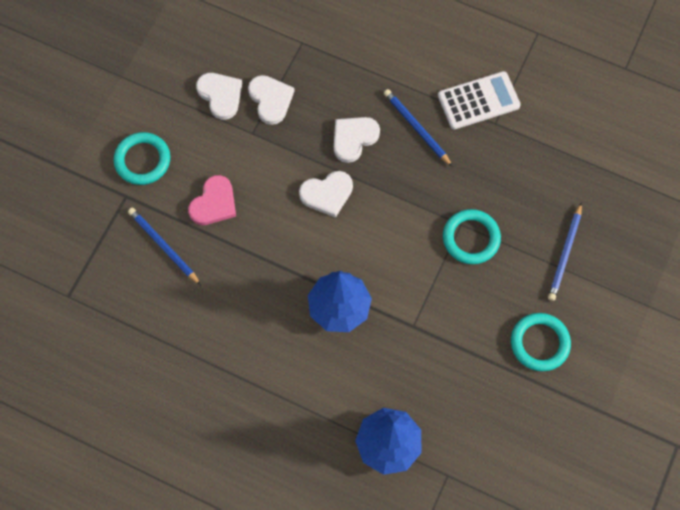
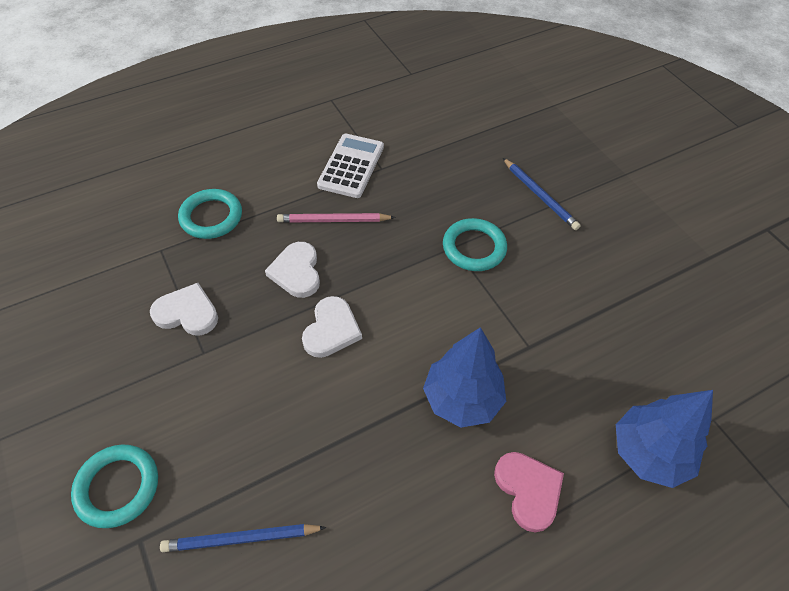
camera: 55 degrees left, 15 degrees down
(214, 203) = (242, 443): pink heart -> pink heart (528, 490)
(220, 95) = (133, 354): white heart -> none
(416, 128) = (334, 221): blue pencil -> pink pencil
(539, 343) = (613, 261): turquoise ring -> turquoise ring (211, 217)

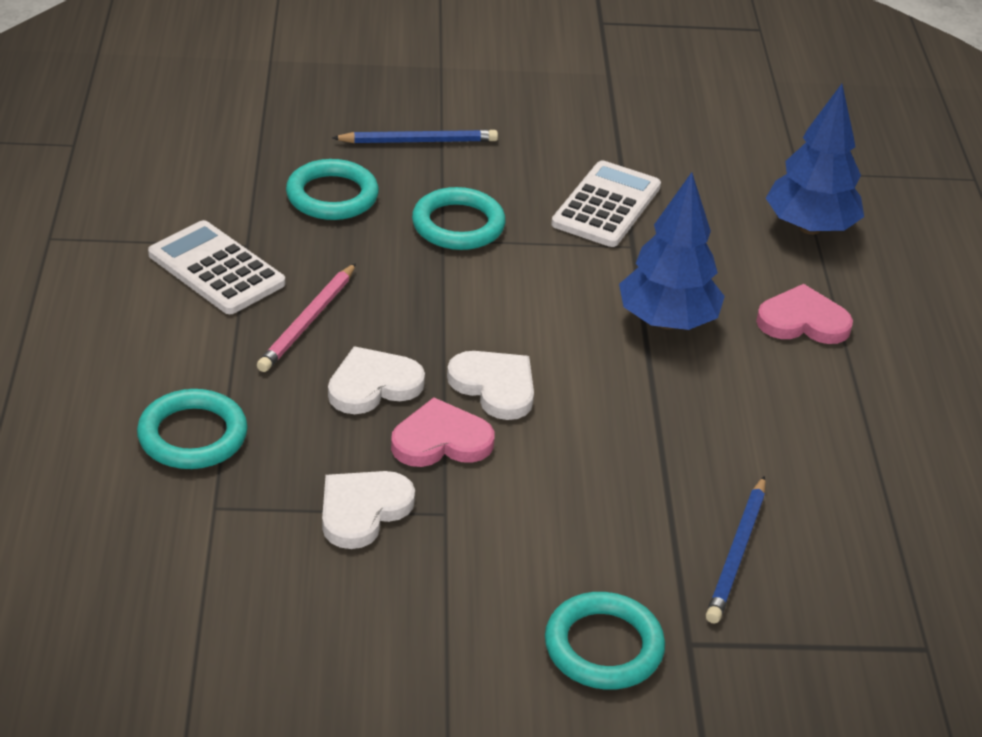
camera: 65 degrees left, 15 degrees down
(266, 323) = (441, 440): none -> pink heart
(296, 272) = (373, 385): white heart -> white heart turned 135 degrees clockwise
(453, 182) = (332, 196): none -> turquoise ring
(560, 314) = (606, 205): none -> white calculator

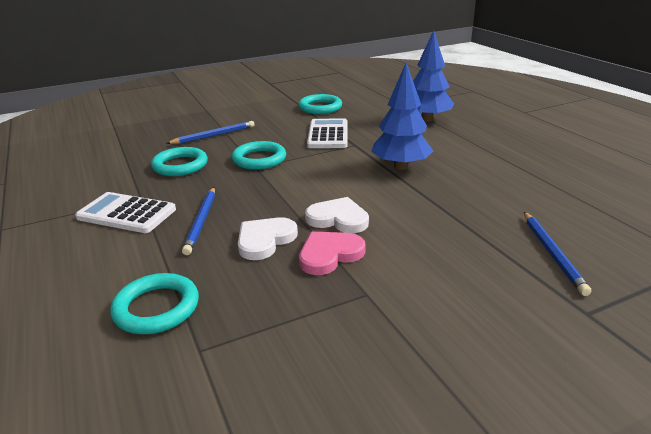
camera: 20 degrees left, 10 degrees down
(308, 321) = (202, 221): pink pencil -> blue pencil
(363, 510) = (310, 312): white heart -> none
(603, 647) = (542, 337): turquoise ring -> turquoise ring (320, 107)
(803, 321) = (462, 149): pink heart -> none

